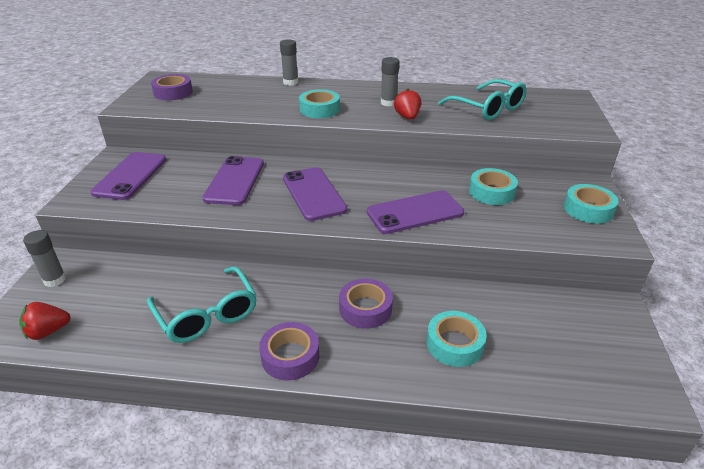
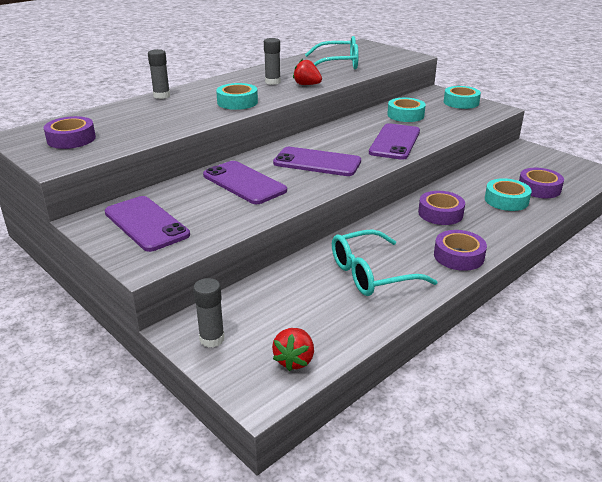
camera: 50 degrees left, 5 degrees down
(207, 314) = (371, 274): turquoise glasses -> turquoise glasses turned 150 degrees clockwise
(521, 360) = (539, 188): none -> purple tape

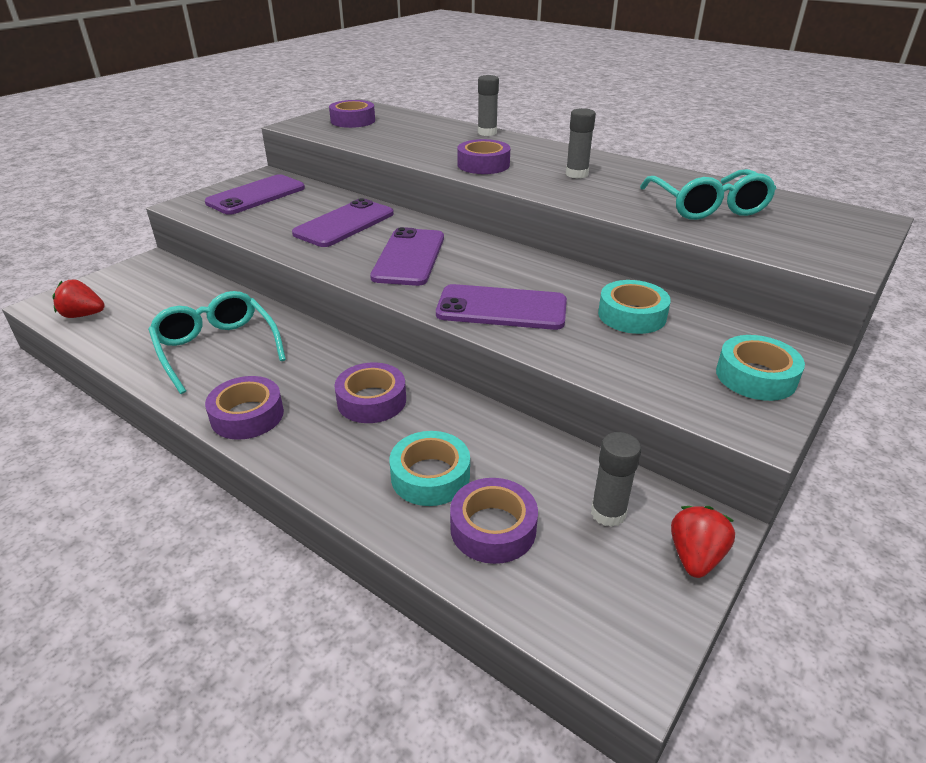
camera: 80 degrees right, 5 degrees up
(212, 339) = (132, 275): grey glue stick -> grey glue stick (608, 513)
(237, 102) = (483, 165): turquoise tape -> purple tape
(307, 85) = (580, 193): red strawberry -> red strawberry (695, 556)

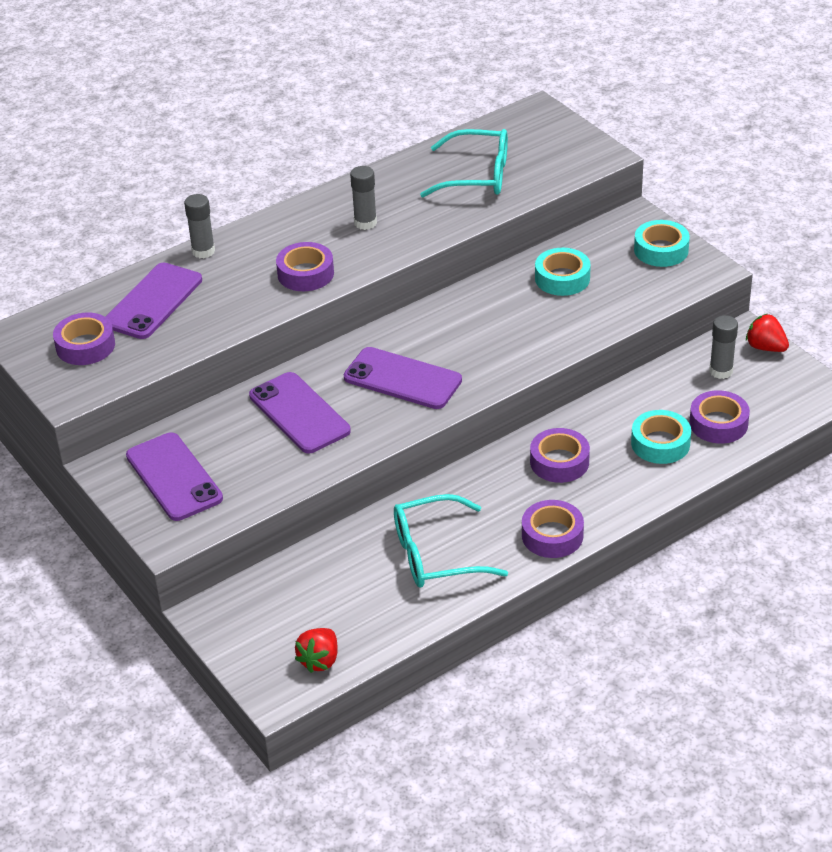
camera: 70 degrees left, 5 degrees up
(501, 308) = (523, 342): purple phone -> purple phone (153, 302)

